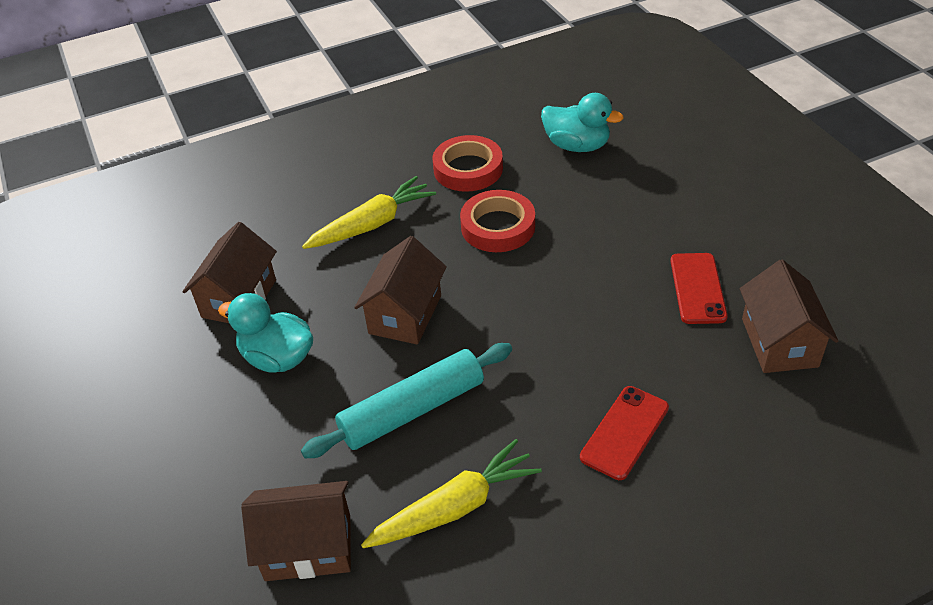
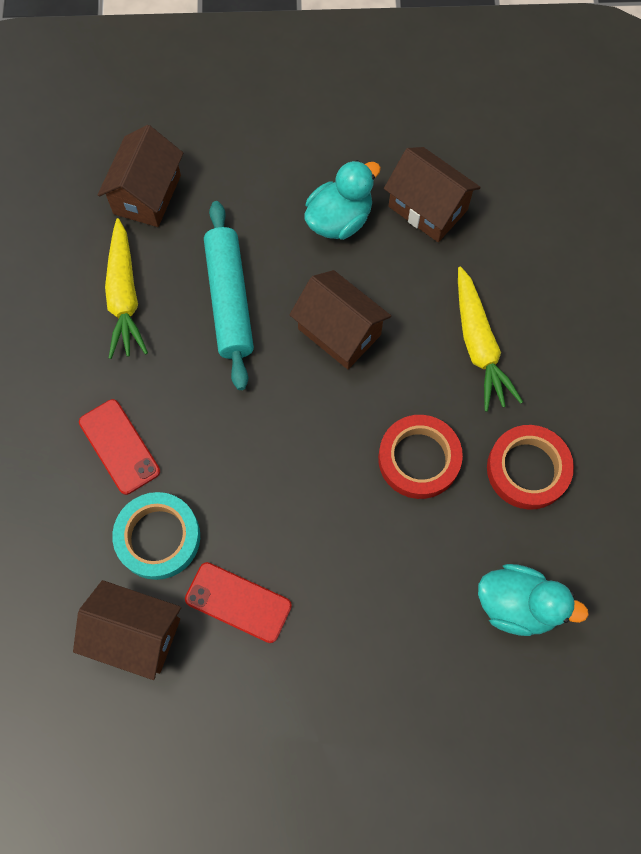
camera: 110 degrees right, 25 degrees up
(577, 146) = (517, 605): turquoise duck -> turquoise duck turned 120 degrees counterclockwise
(687, 363) = (158, 537): none -> turquoise tape

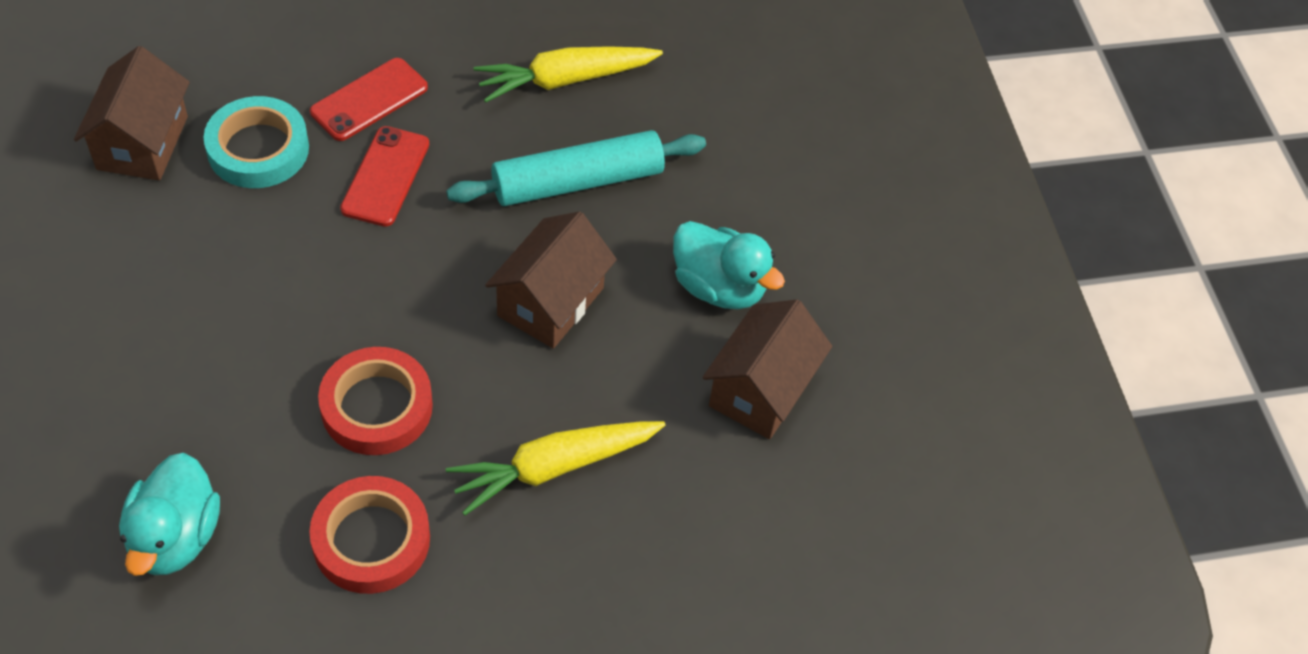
camera: 75 degrees right, 15 degrees down
(147, 194) = (711, 83): brown house -> none
(238, 602) = (179, 233): red phone -> red phone (385, 176)

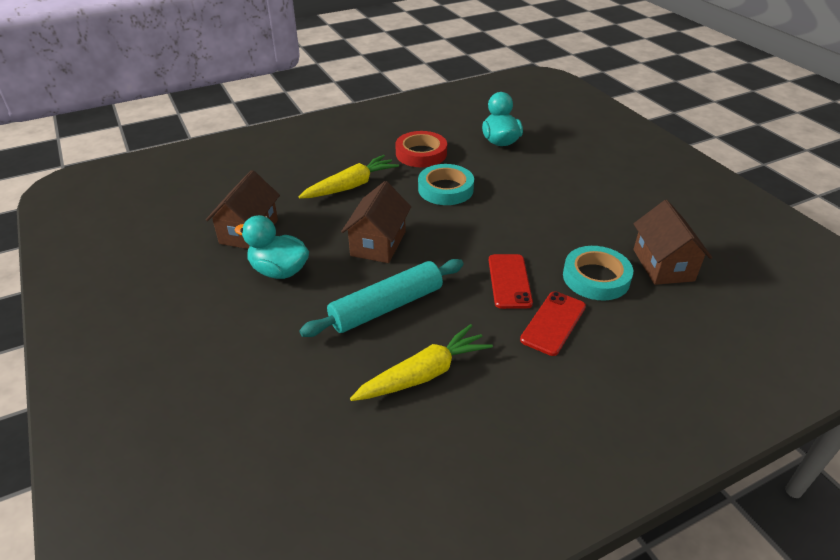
camera: 170 degrees right, 15 degrees down
(377, 406) = (445, 189): red tape -> turquoise tape

